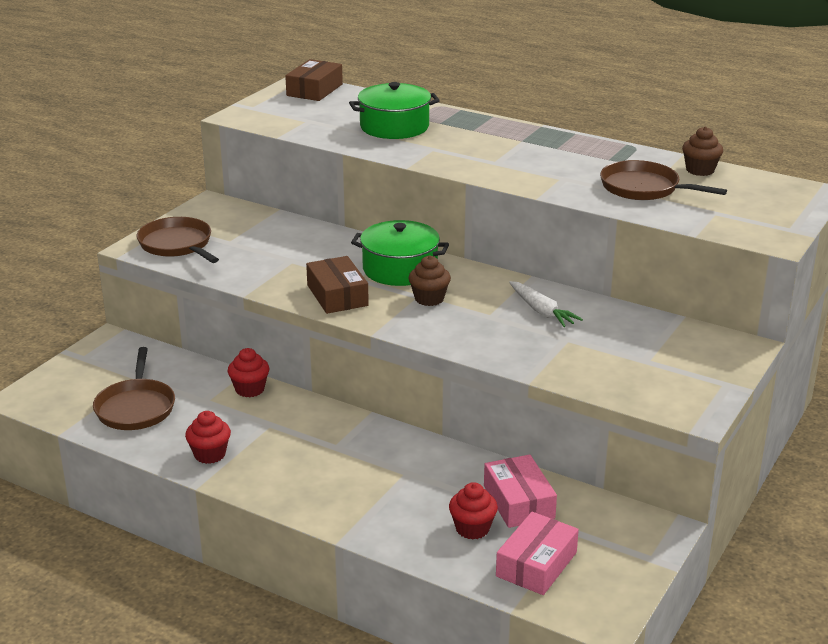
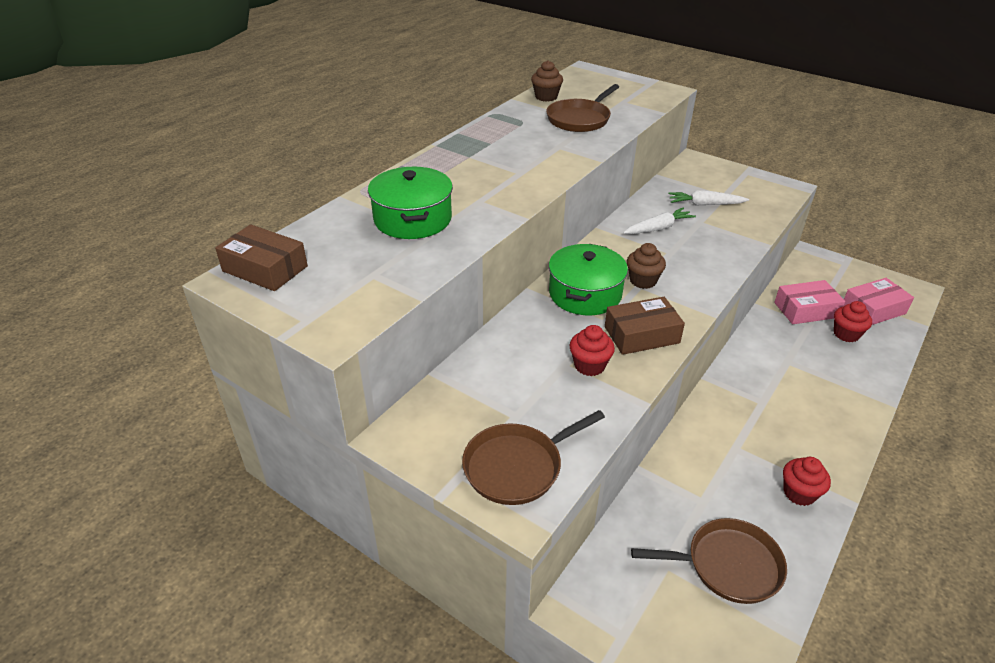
camera: 85 degrees left, 10 degrees up
(250, 389) = (677, 463): red cupcake -> red cupcake (589, 365)
(536, 564) = (873, 309): pink box -> pink box turned 60 degrees counterclockwise
(614, 345) = (705, 204): none -> white carrot

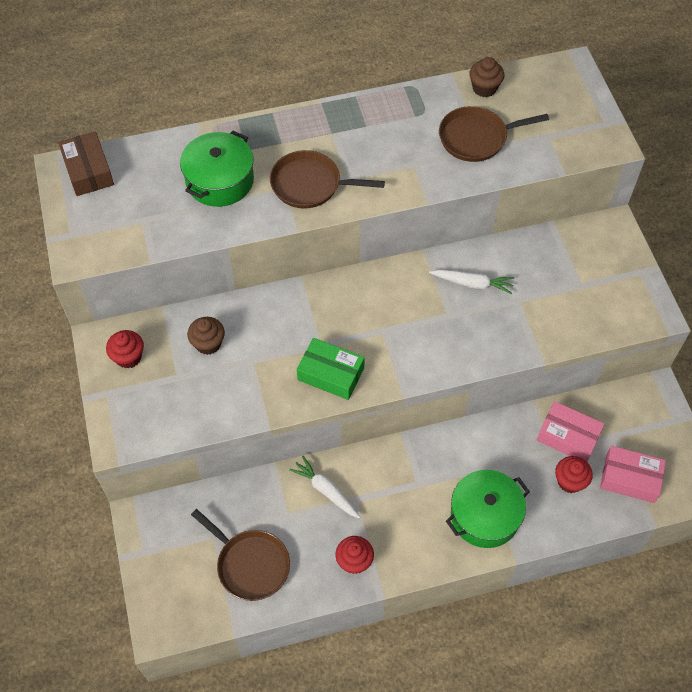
camera: 40 degrees right, 20 degrees up
(517, 467) = (143, 411): brown pan -> brown pan (309, 184)
(585, 294) = (335, 310): green pot -> green pot (484, 515)
(589, 365) = (266, 373): red cupcake -> red cupcake (128, 357)
(641, 335) = (331, 374): brown box -> green box
(643, 281) = (392, 328): brown cupcake -> brown cupcake (208, 344)
(705, 204) = (548, 284): white carrot -> white carrot (326, 490)

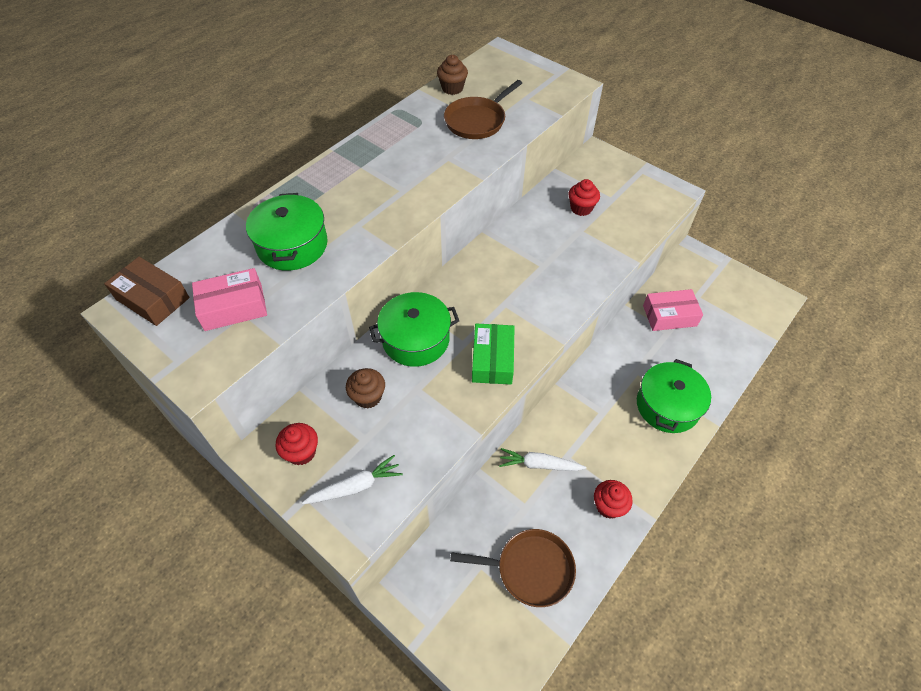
camera: 35 degrees left, 5 degrees down
(283, 318) = (416, 339): none -> green pot
(309, 184) = (375, 211): brown pan -> none
(331, 374) = (492, 360): green box -> green box turned 75 degrees counterclockwise
(472, 284) = (539, 236): white carrot -> white carrot (355, 486)
(569, 481) = (698, 345): red cupcake -> red cupcake (581, 208)
(630, 478) = (732, 319): pink box -> pink box (233, 307)

